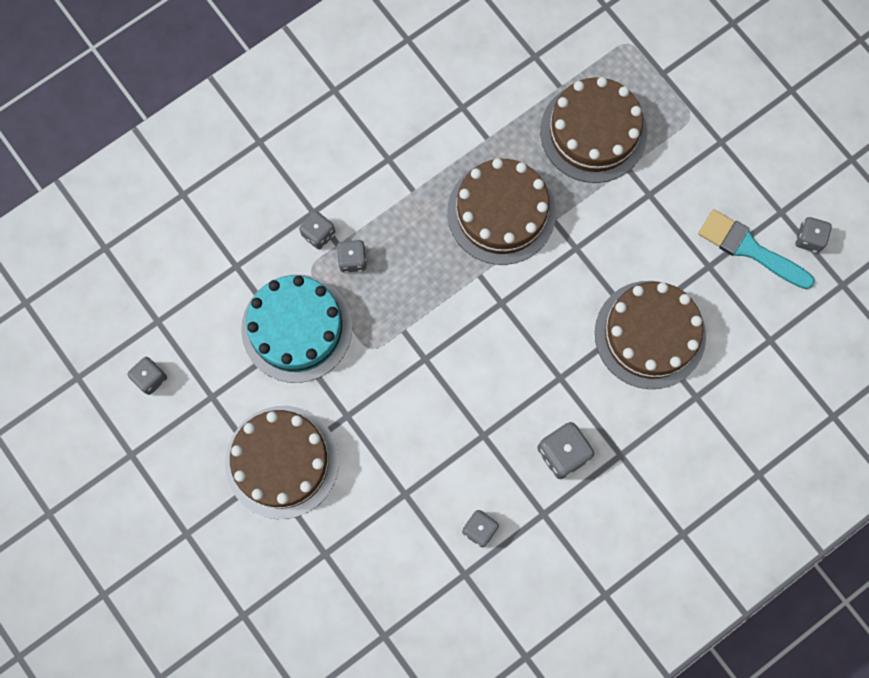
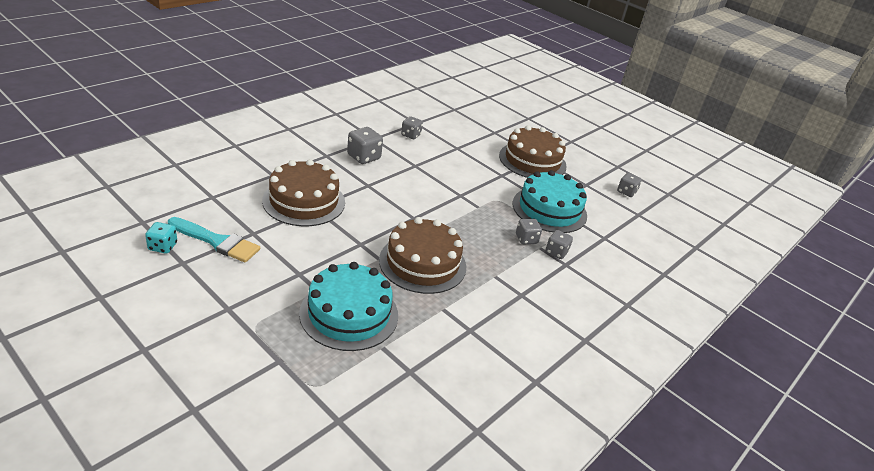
camera: 165 degrees right, 40 degrees down
(593, 132) = (349, 314): brown cake -> turquoise cake
(809, 239) = (162, 247): grey dice -> turquoise dice

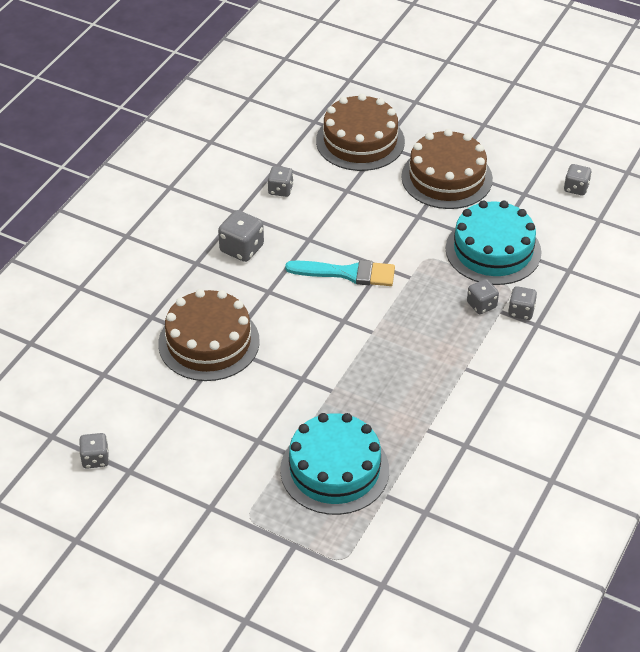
camera: 10 degrees left, 10 degrees up
(162, 247) = (95, 459): turquoise dice -> grey dice
(216, 241) = (147, 432): turquoise brush -> turquoise brush (347, 273)
(422, 263) = (381, 380): brown cake -> brown cake (360, 141)

